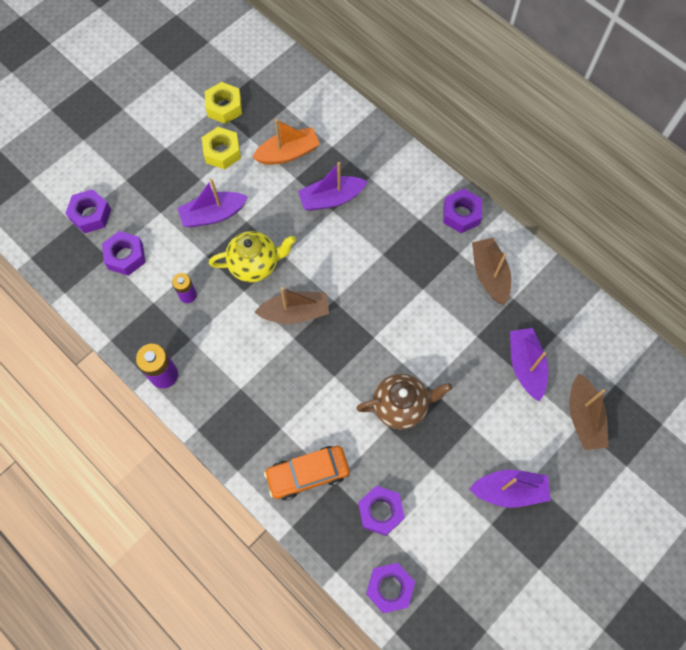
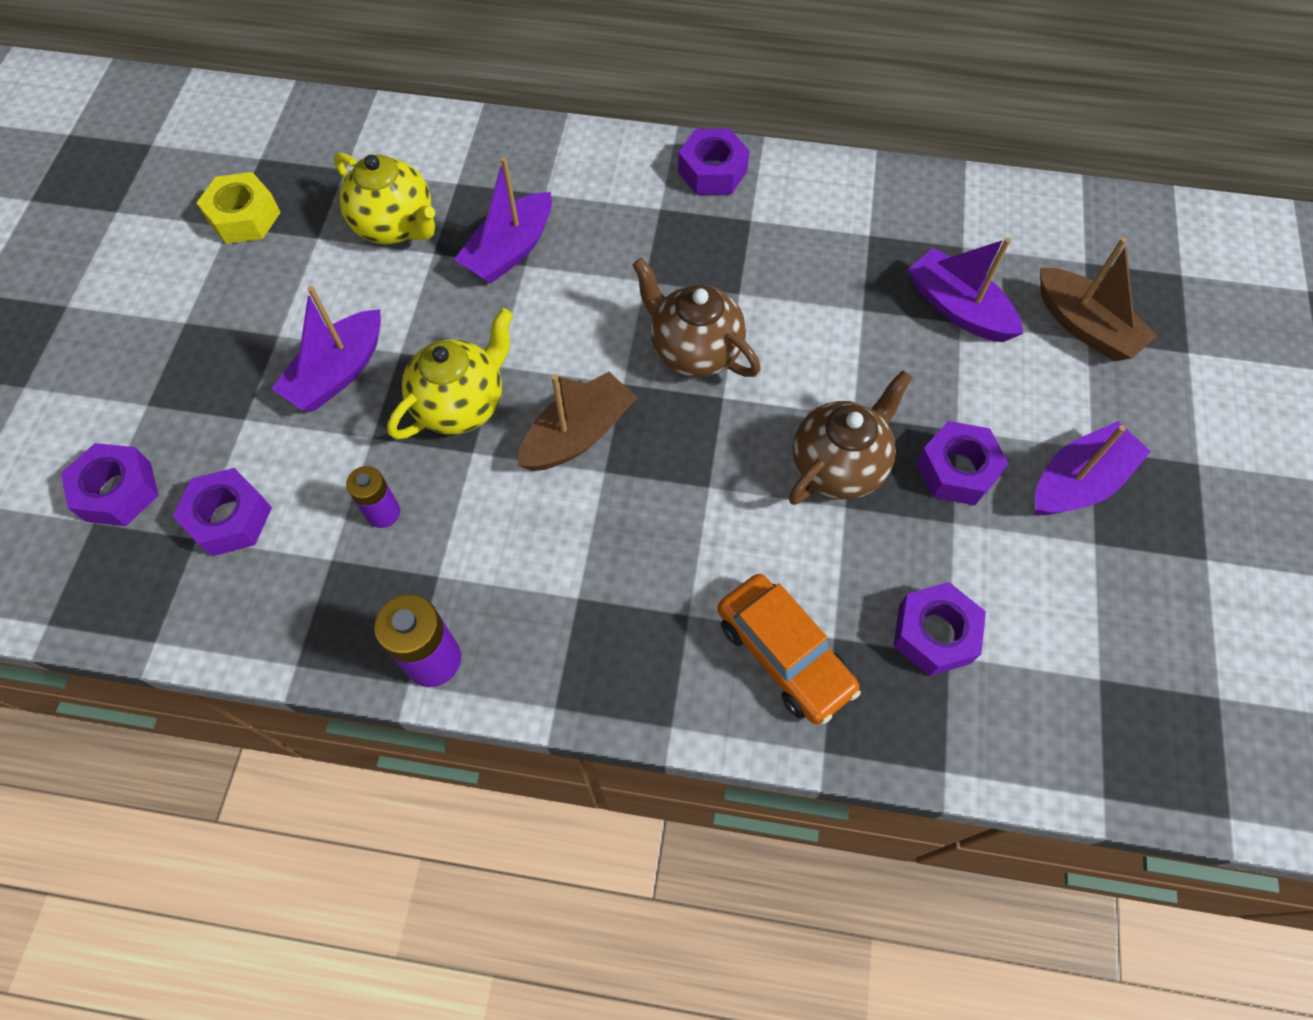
camera: 35 degrees left, 5 degrees down
(222, 152) = (287, 279): yellow nut -> none
(288, 153) = (396, 226): orange boat -> yellow teapot
(307, 474) = (784, 654): orange car -> orange car turned 75 degrees counterclockwise
(378, 305) = (694, 350): none -> brown teapot
(389, 588) = (1040, 736): purple nut -> purple nut (957, 470)
(489, 274) = (813, 223): brown boat -> none

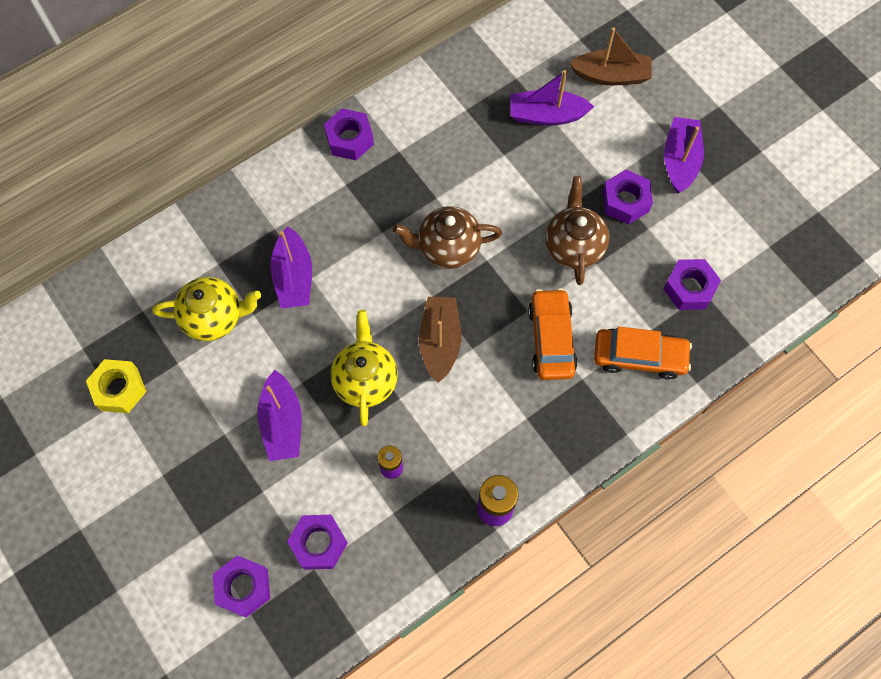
camera: 45 degrees left, 5 degrees up
(701, 540) = (551, 339): none -> orange car

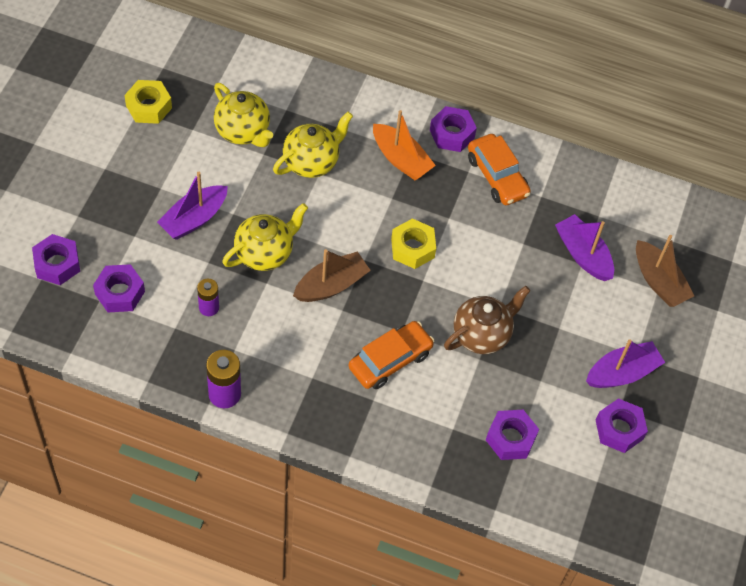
camera: 50 degrees right, 10 degrees down
(294, 277) = (311, 162): purple boat -> yellow teapot
(346, 198) = (401, 159): none -> orange boat
(447, 248) = (412, 248): brown teapot -> yellow nut
(625, 201) = (552, 351): purple nut -> purple nut (619, 429)
(639, 357) = (422, 432): orange car -> orange car (497, 176)

